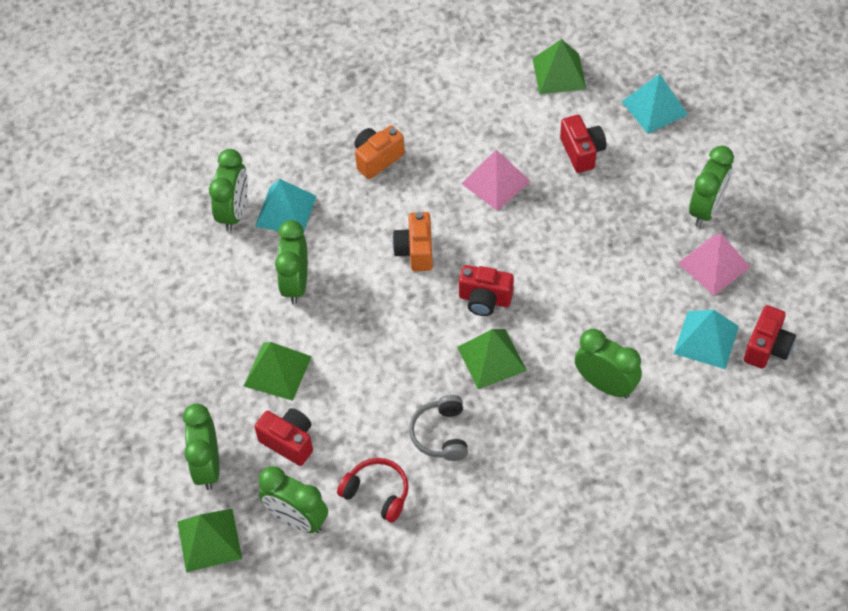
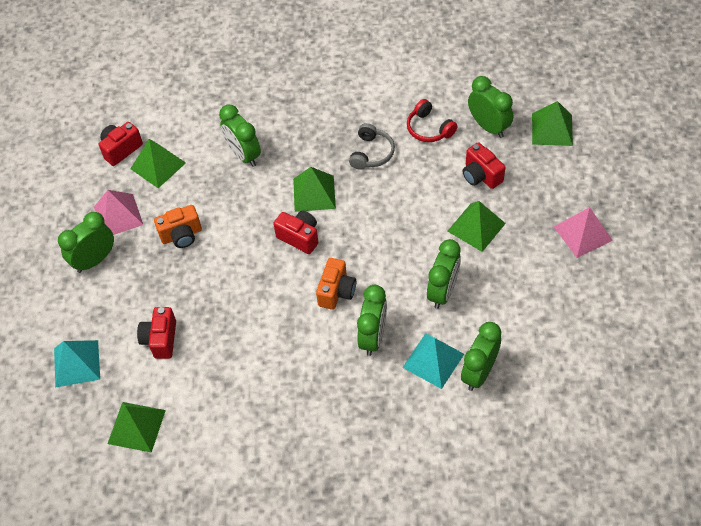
camera: 160 degrees left, 0 degrees up
(208, 466) = (544, 175): green clock -> green clock (373, 337)
(377, 159) = (336, 387): orange camera -> orange camera (181, 235)
(495, 182) = (245, 333): pink pyramid -> pink pyramid (582, 233)
(706, 339) = (158, 165): turquoise pyramid -> green pyramid

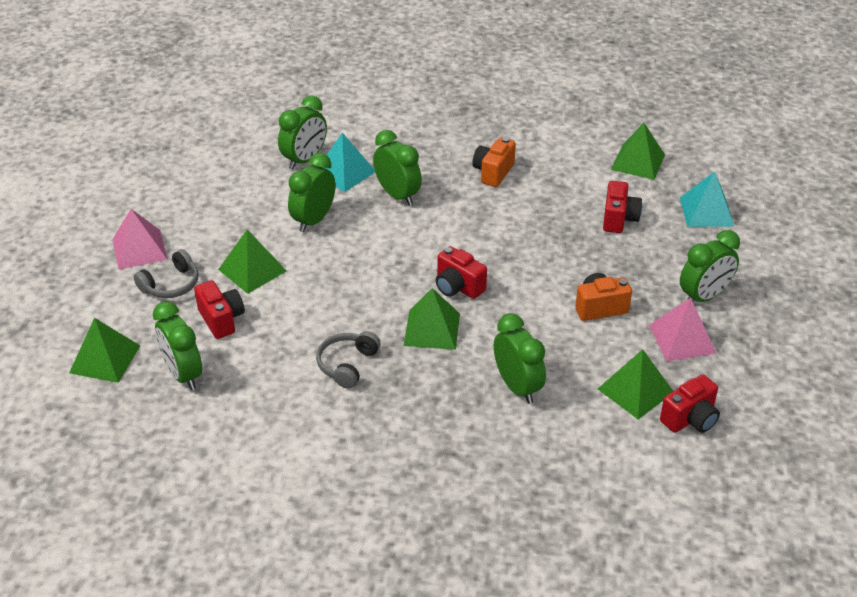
camera: 175 degrees left, 15 degrees down
(336, 291) = (426, 234): orange camera -> orange camera (493, 172)
(373, 337) = (397, 195): green clock -> green clock turned 120 degrees clockwise
(429, 129) = (262, 383): red headphones -> none
(536, 201) = (171, 285): none -> grey headphones

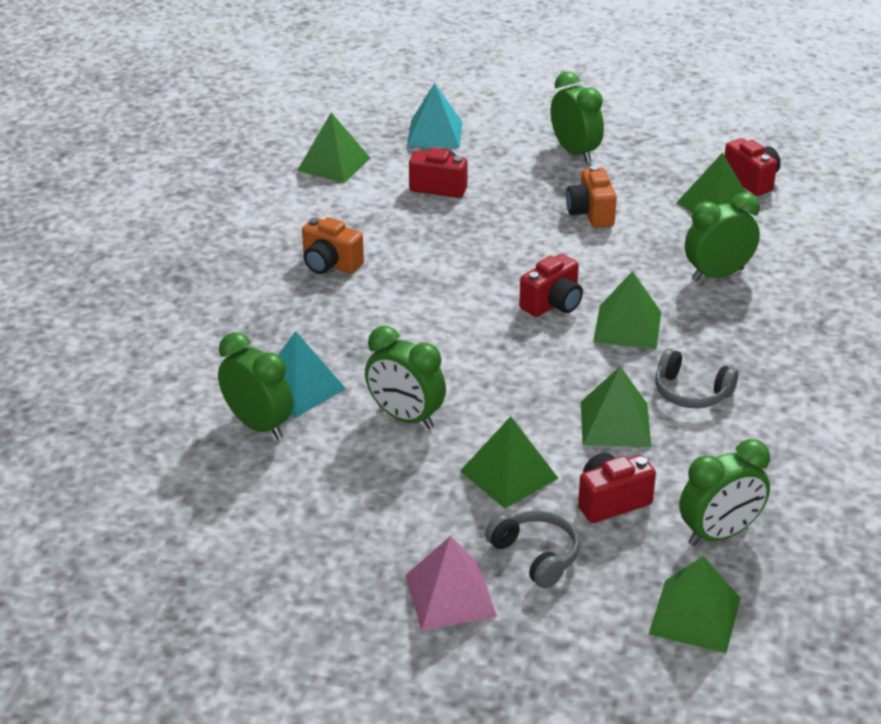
camera: 85 degrees left, 5 degrees down
(308, 322) = (615, 423): none -> green pyramid
(397, 195) = (363, 342): green clock -> none
(682, 339) = (639, 171): pink pyramid -> none

